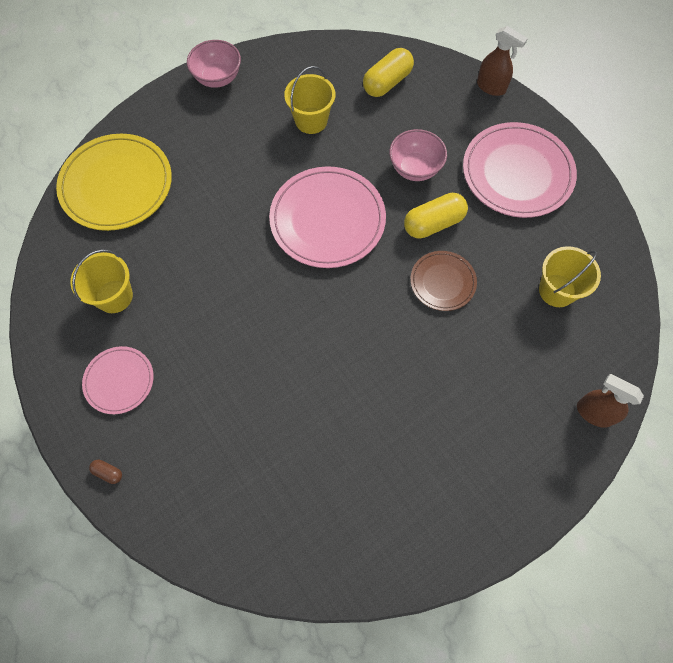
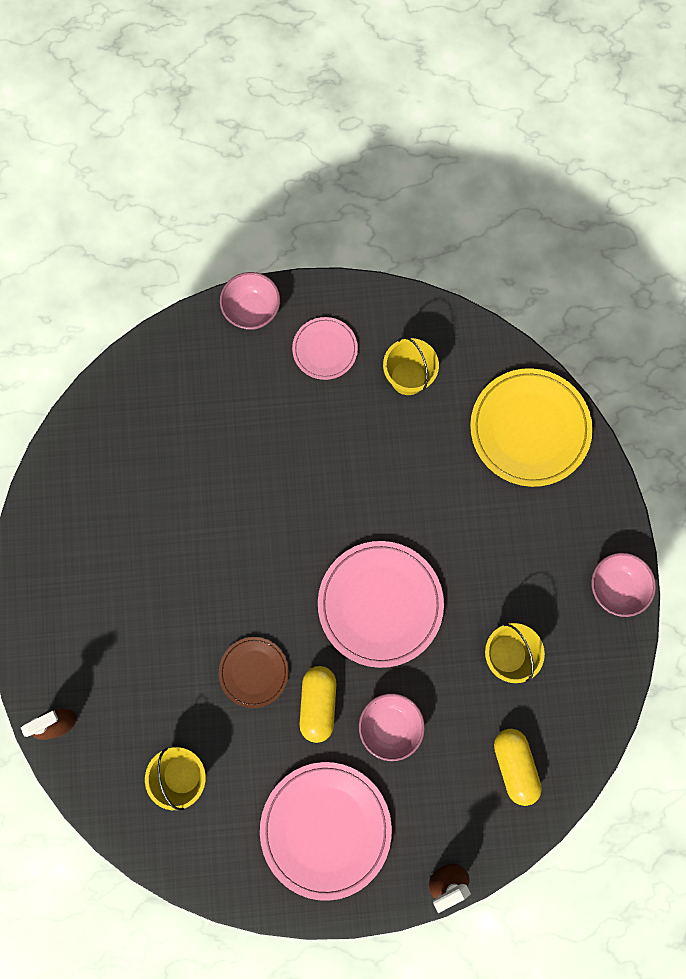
camera: 120 degrees right, 10 degrees up
(108, 473) = (252, 310): brown capsule -> pink bowl

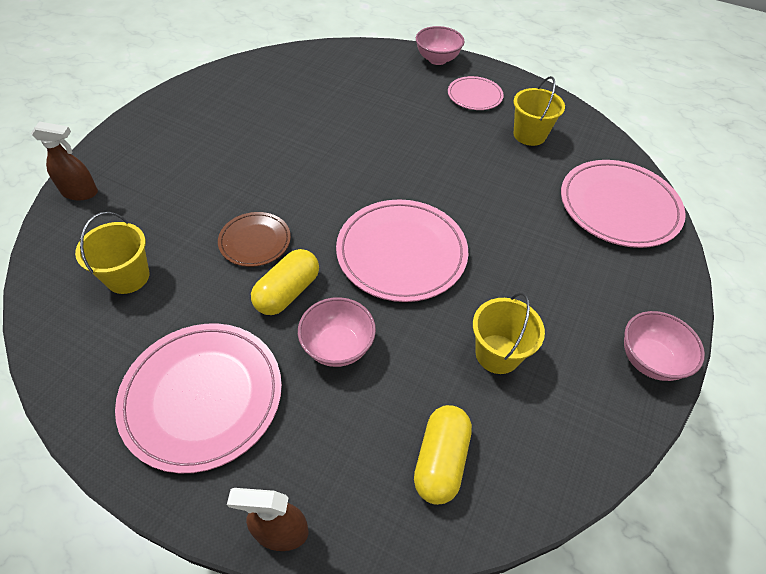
camera: 30 degrees right, 25 degrees down
(529, 429) = (619, 206): yellow plate -> pink plate

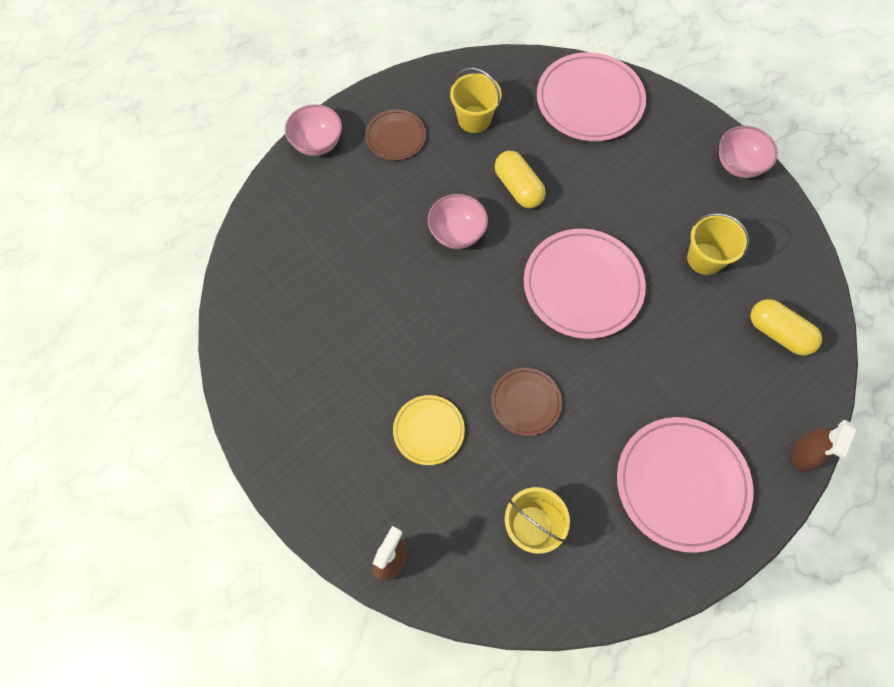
camera: 65 degrees left, 15 degrees up
(205, 184) = (428, 430): none -> yellow plate
(288, 292) = (596, 391): yellow capsule -> yellow capsule (518, 187)
(337, 346) = (664, 369): pink bowl -> pink bowl (457, 233)
(474, 96) = (396, 137): pink plate -> brown plate

